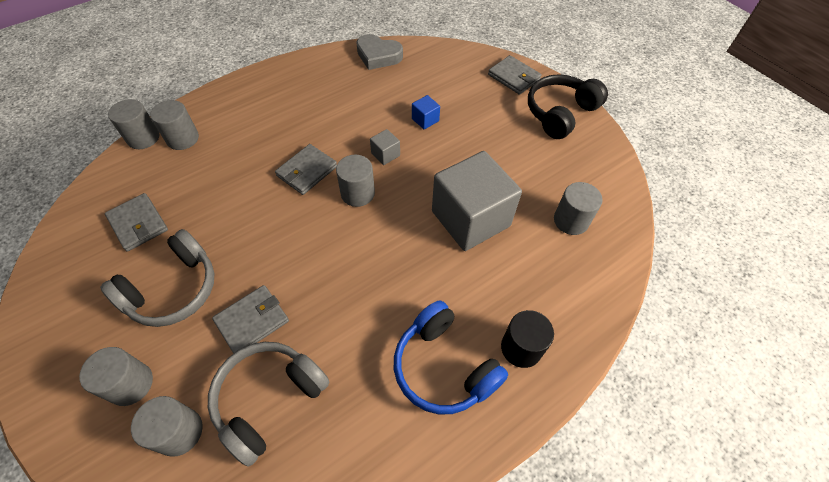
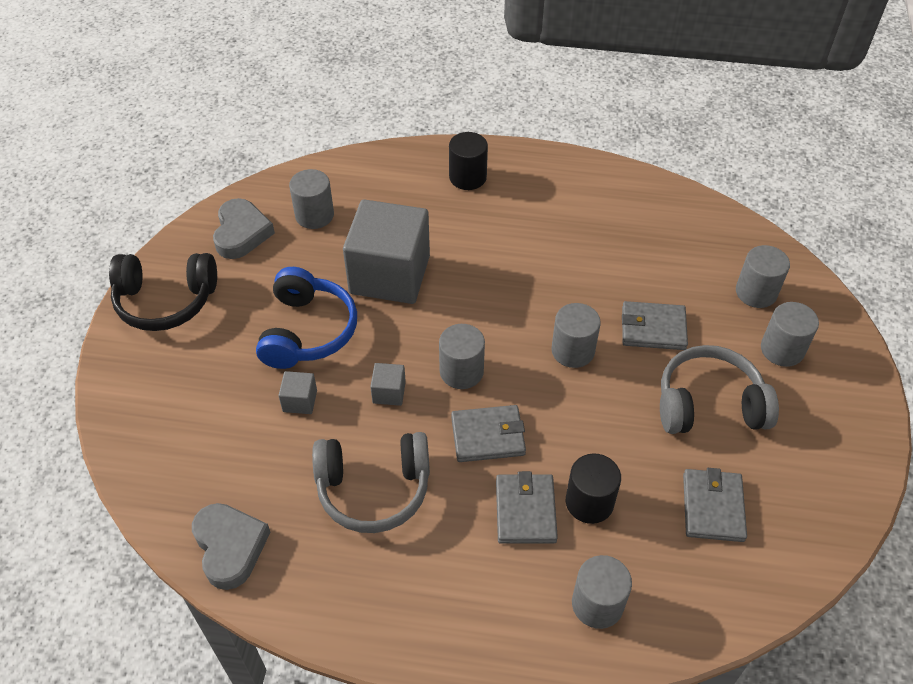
camera: 135 degrees left, 5 degrees down
(143, 138) = (648, 649): grey cylinder -> grey cylinder (573, 351)
(219, 178) = (589, 502): none -> black cylinder
(269, 399) = (676, 268): grey headphones -> grey headphones (374, 488)
(425, 120) = (300, 401): blue cube -> grey cube
(444, 367) = (533, 203): blue headphones -> blue headphones (307, 331)
(513, 77) = (136, 377): grey wallet -> grey wallet (525, 511)
(589, 175) = (241, 233): none -> grey heart

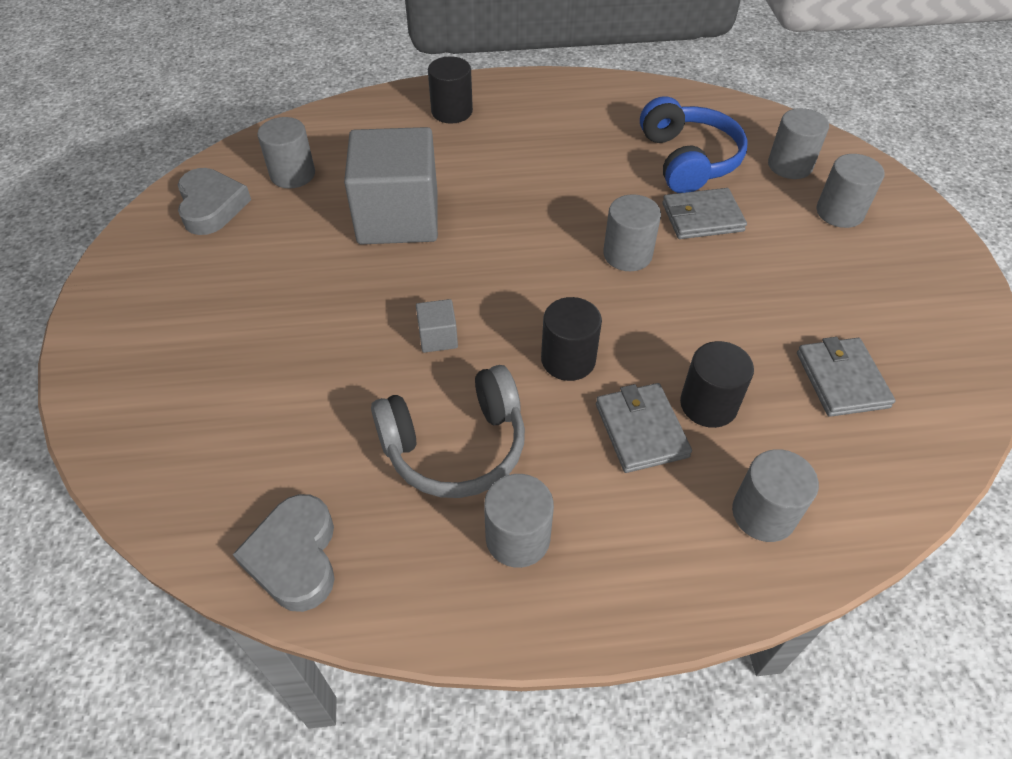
camera: 15 degrees left, 0 degrees up
(166, 301) = (136, 292): black headphones -> none
(230, 547) = (295, 557): grey heart -> grey heart turned 150 degrees counterclockwise
(300, 401) = (334, 368): grey cube -> none
(307, 331) = (320, 292): blue headphones -> blue headphones (688, 160)
(461, 371) = (513, 299): grey cylinder -> grey cylinder (517, 538)
(488, 436) = (568, 360): grey wallet -> black cylinder
(709, 404) = (791, 278): grey headphones -> none

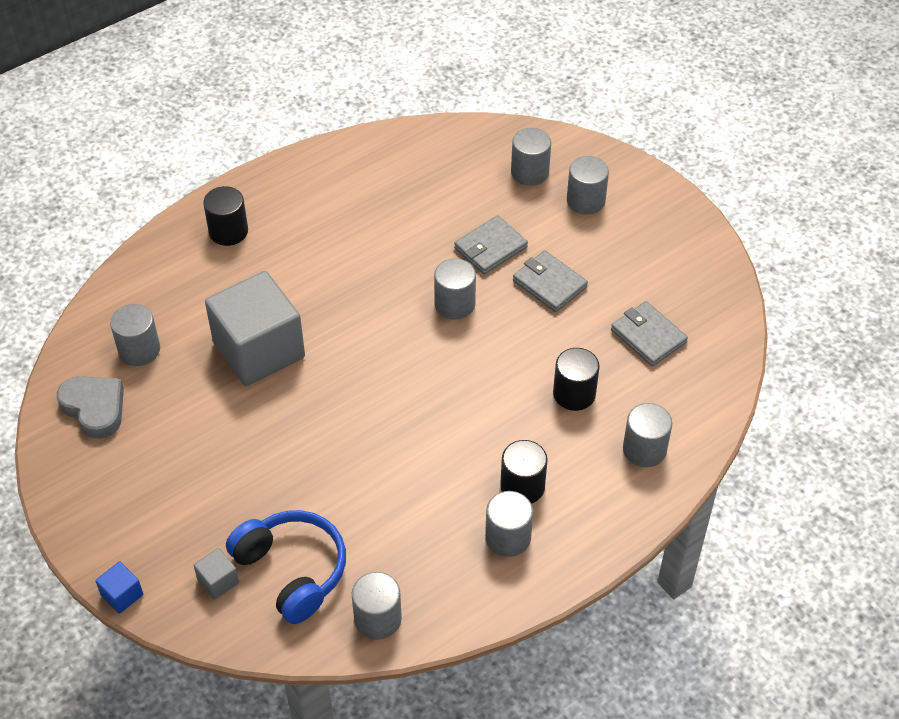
camera: 30 degrees left, 0 degrees up
(74, 387) = (122, 595): none -> blue cube
(295, 557) = (377, 619): grey heart -> grey cylinder
(438, 337) = (362, 432): grey cube -> grey cube (218, 581)
(455, 446) = (429, 501): grey headphones -> none
(568, 360) = (464, 405): black cylinder -> black cylinder (522, 486)
(641, 430) = (542, 432): grey wallet -> grey wallet (549, 284)
(688, 160) = (451, 199): blue headphones -> blue headphones (292, 571)

